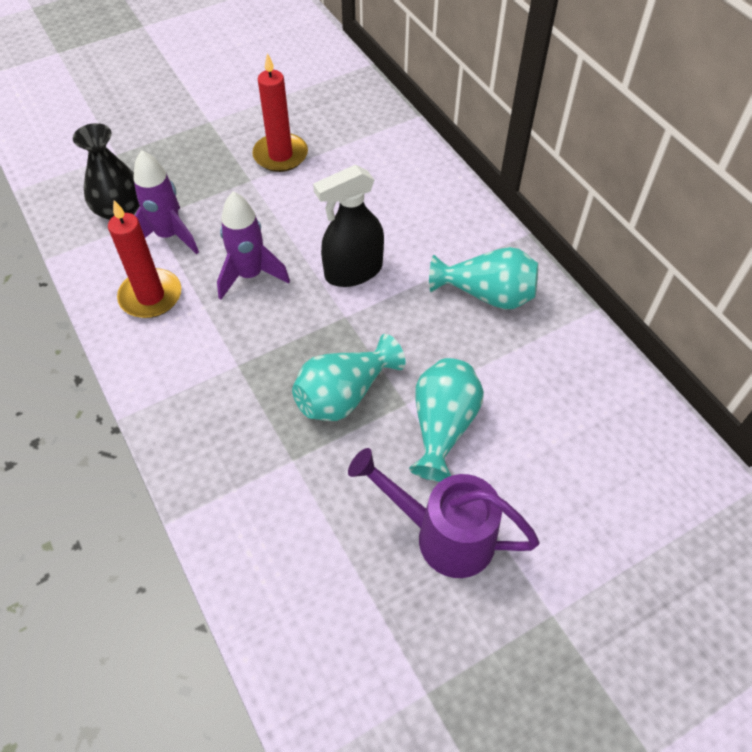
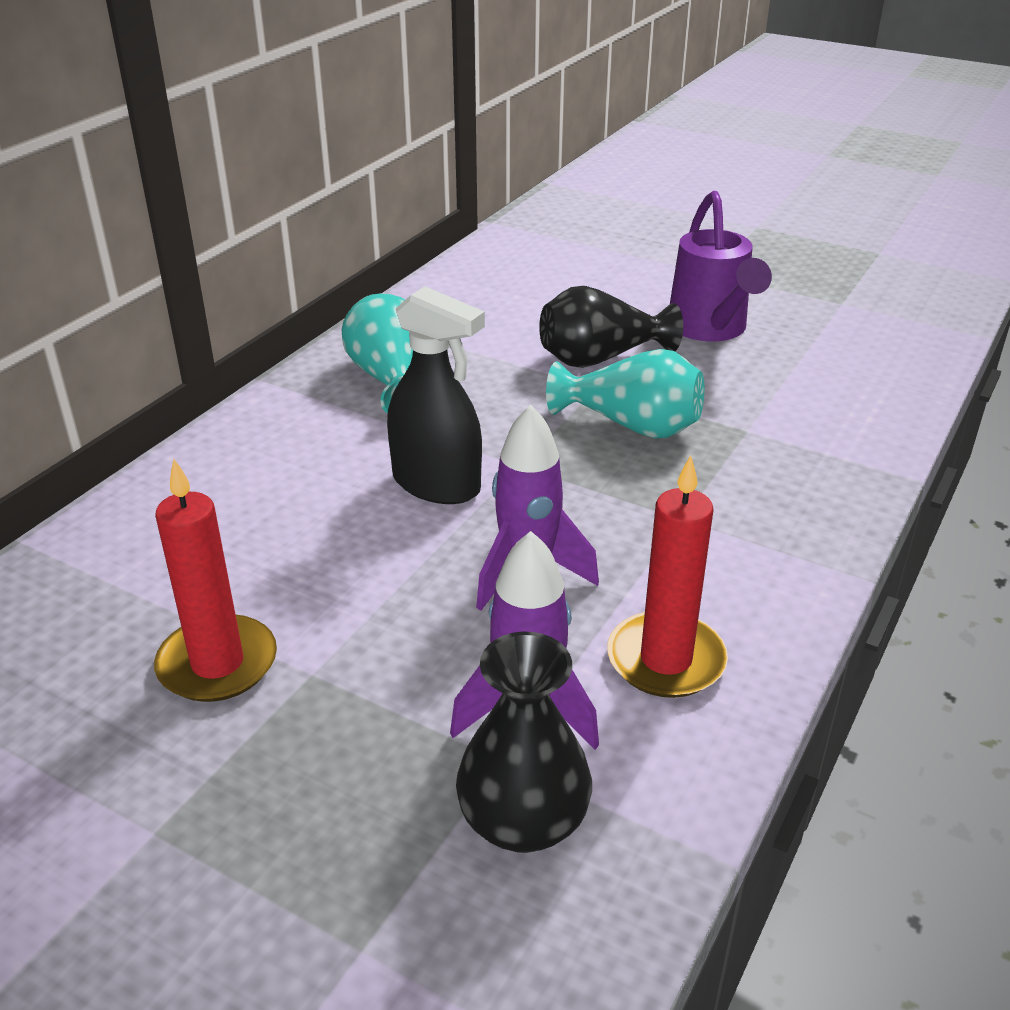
camera: 120 degrees left, 20 degrees down
(442, 427) = (600, 359): turquoise vase -> black vase

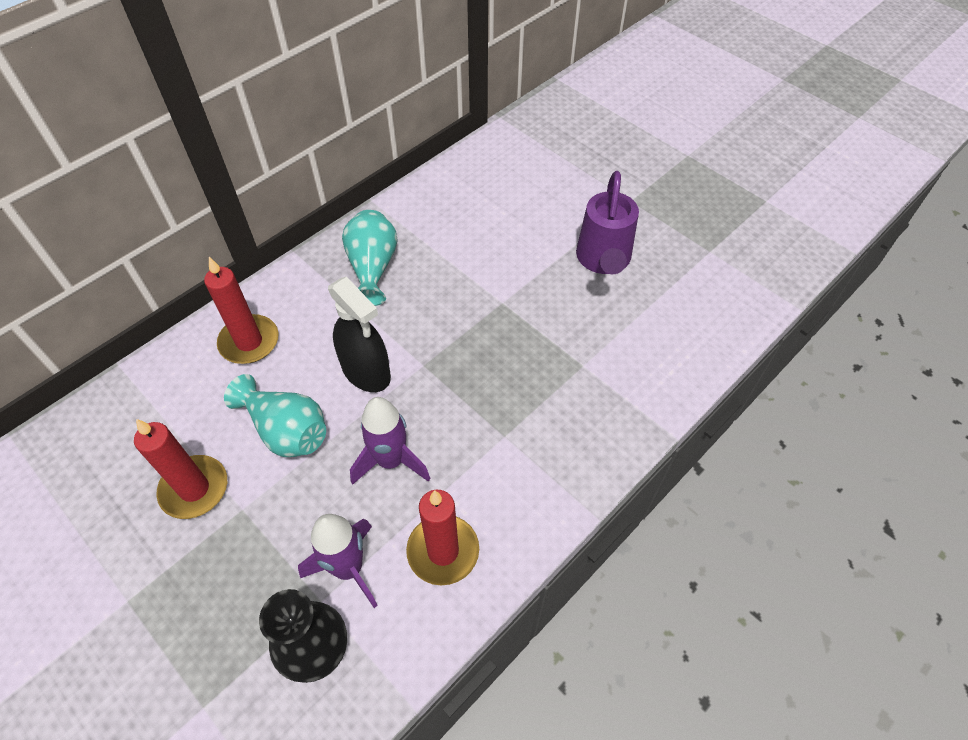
camera: 15 degrees right, 20 degrees up
(234, 481) = (249, 342): none -> red candle
(600, 359) = (515, 275): black vase -> none
(631, 426) = (508, 345): turquoise vase -> turquoise vase (286, 430)

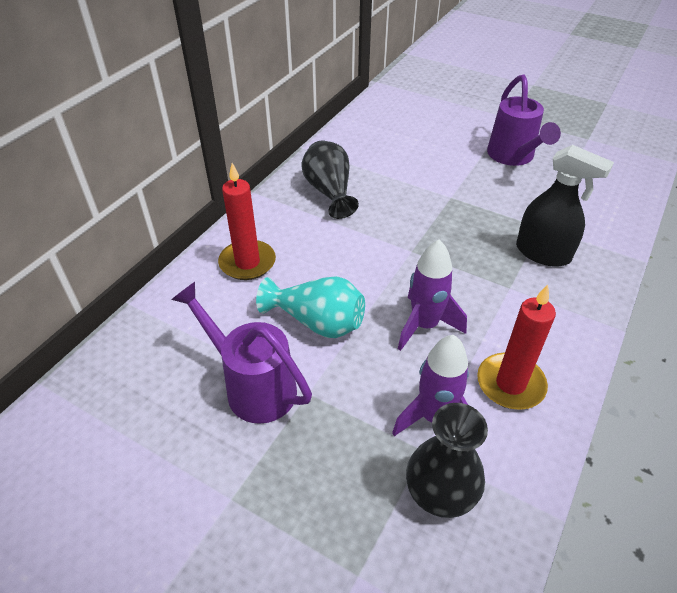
camera: 15 degrees left, 10 degrees down
(194, 489) = (253, 386): red candle -> purple watering can
(366, 371) = (365, 264): black spray bottle -> black spray bottle (543, 253)
(372, 268) = (329, 192): turquoise vase -> black vase

